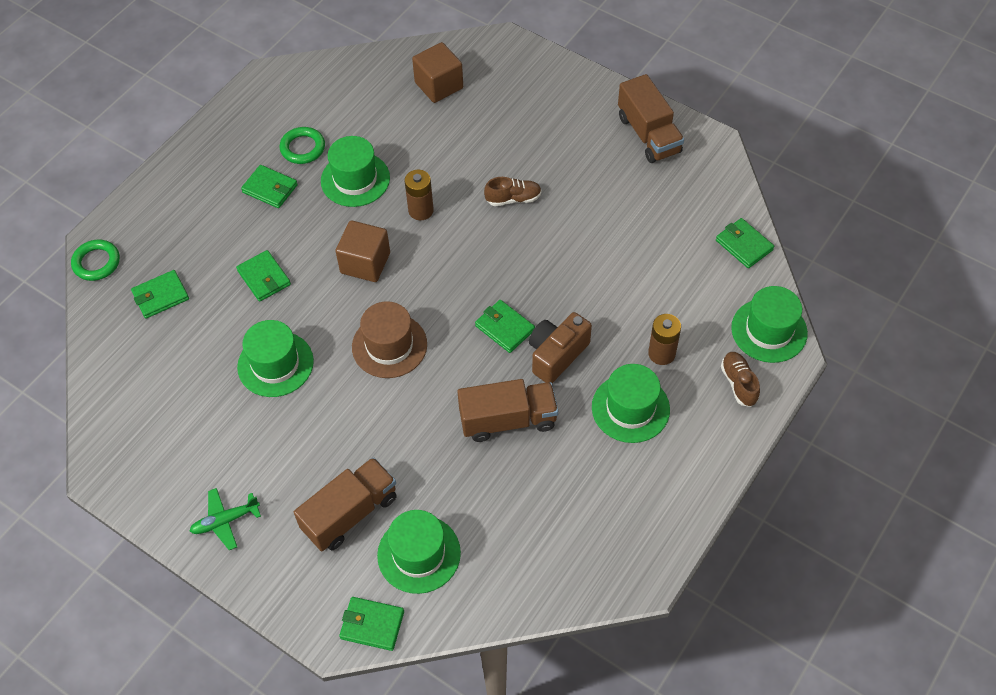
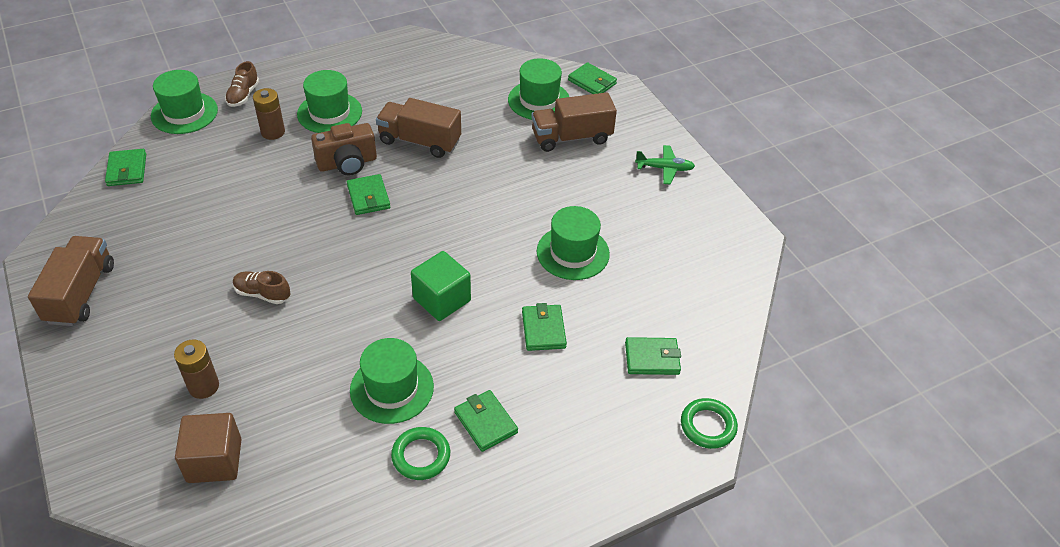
camera: 155 degrees left, 10 degrees down
(365, 263) = (442, 299): brown cube -> green cube
(389, 346) = (469, 225): brown hat -> none
(421, 210) = (354, 324): brown battery -> brown battery (204, 386)

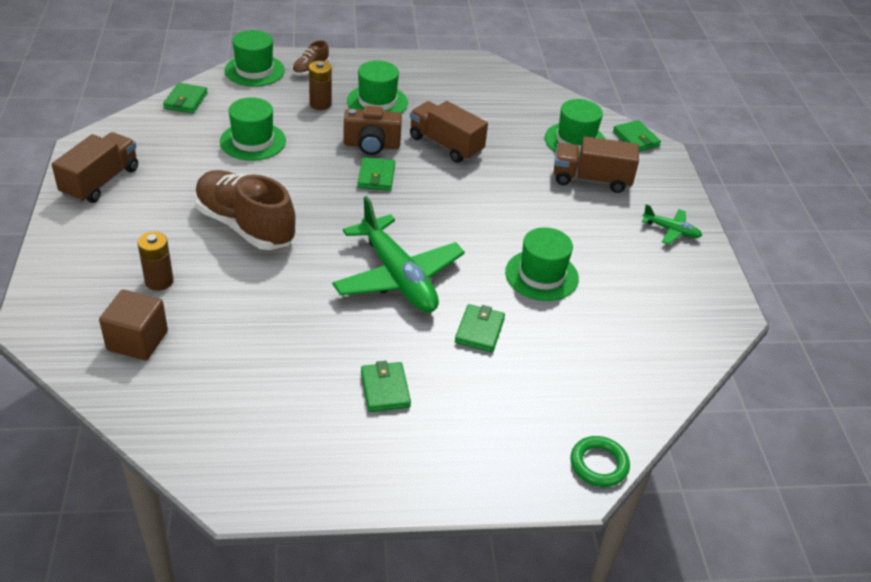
camera: 20 degrees right, 5 degrees down
(262, 294) = (245, 226): brown shoe -> brown shoe, size x2.21
(392, 388) = (315, 334): green hat -> green hat (253, 141)
(421, 456) = (312, 396): green ring -> none
(442, 299) = (398, 277): green cube -> green plane
(652, 358) = (572, 388): green wallet -> none

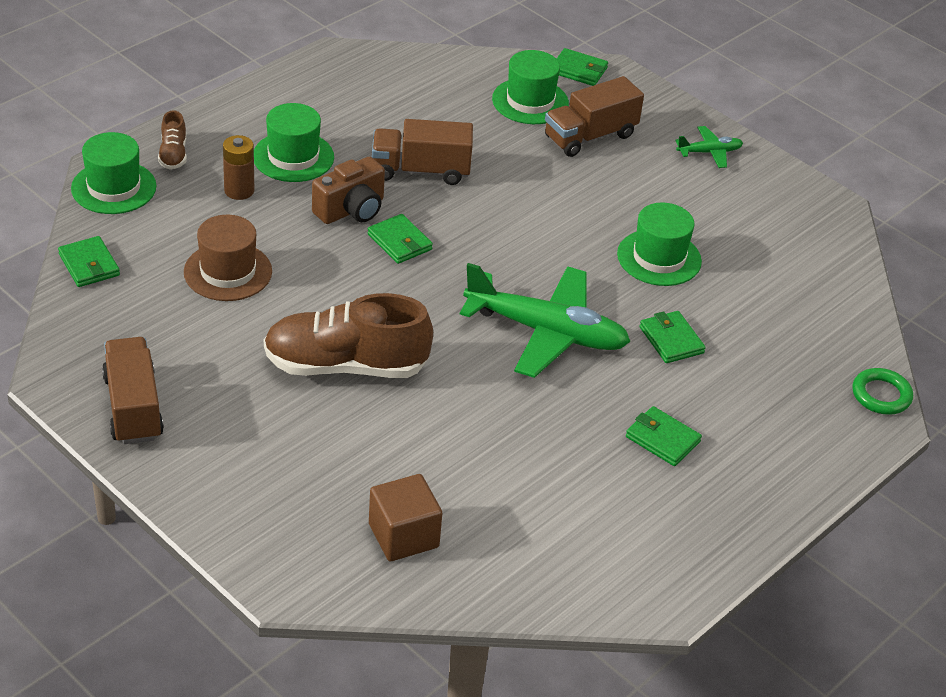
camera: 40 degrees left, 0 degrees up
(159, 281) = (343, 470): brown battery -> none
(253, 141) = (228, 272): green hat -> brown hat

